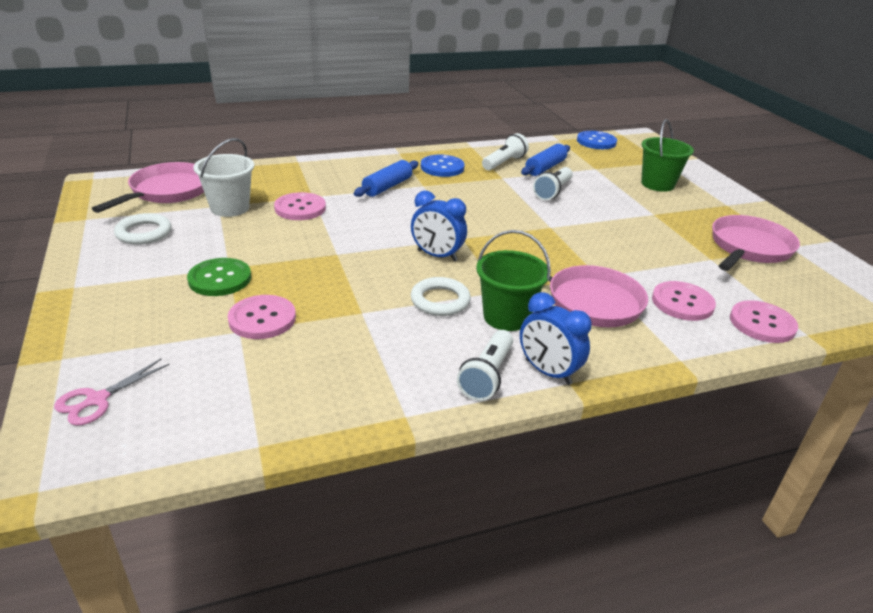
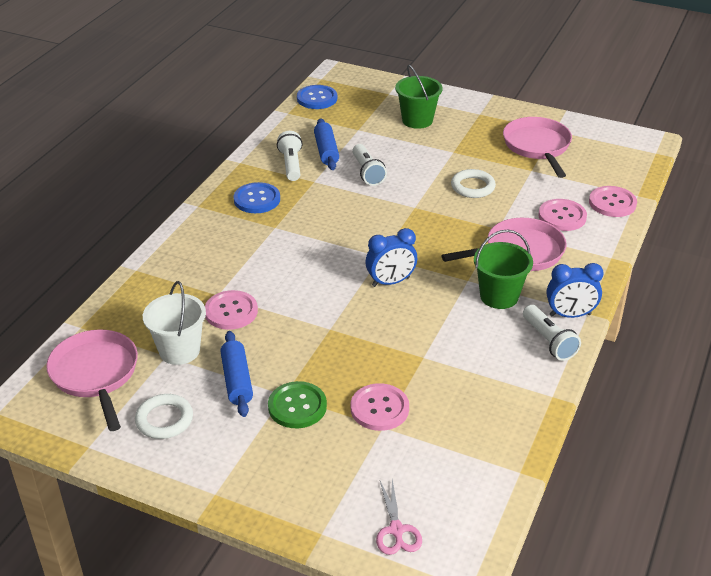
camera: 45 degrees left, 5 degrees up
(387, 187) = (253, 246): blue rolling pin -> blue rolling pin (237, 380)
(440, 300) = (449, 313): white ring -> white ring (473, 187)

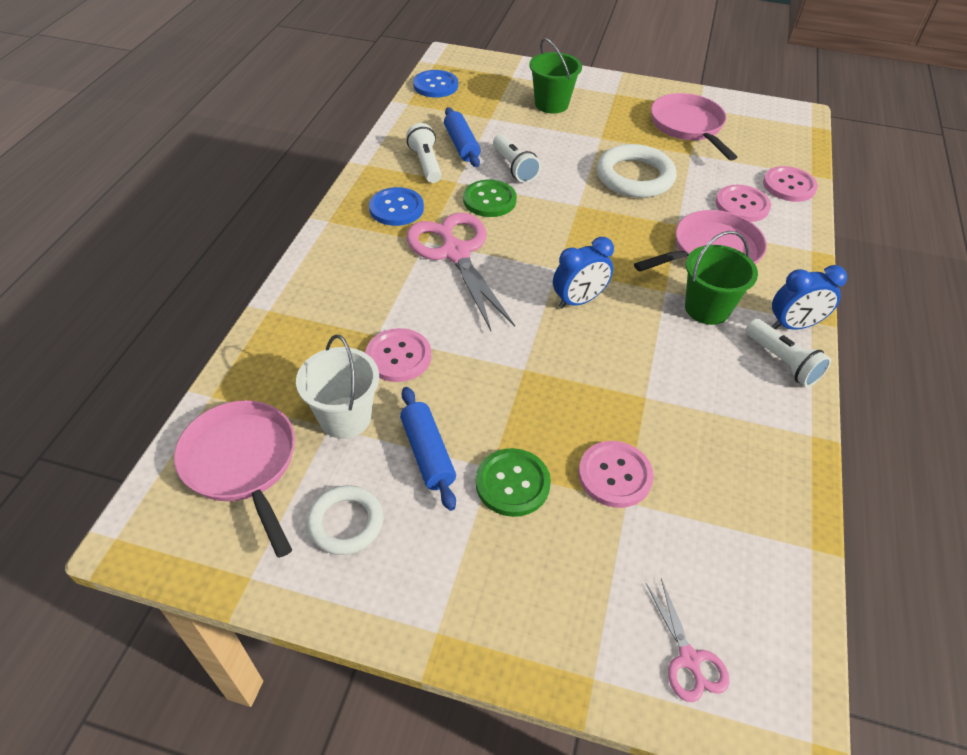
camera: 10 degrees left, 10 degrees up
(297, 238) = (455, 253): none -> pink scissors
(338, 198) = (489, 200): none -> green button
(473, 187) = (635, 177): white ring -> white ring, size x1.59

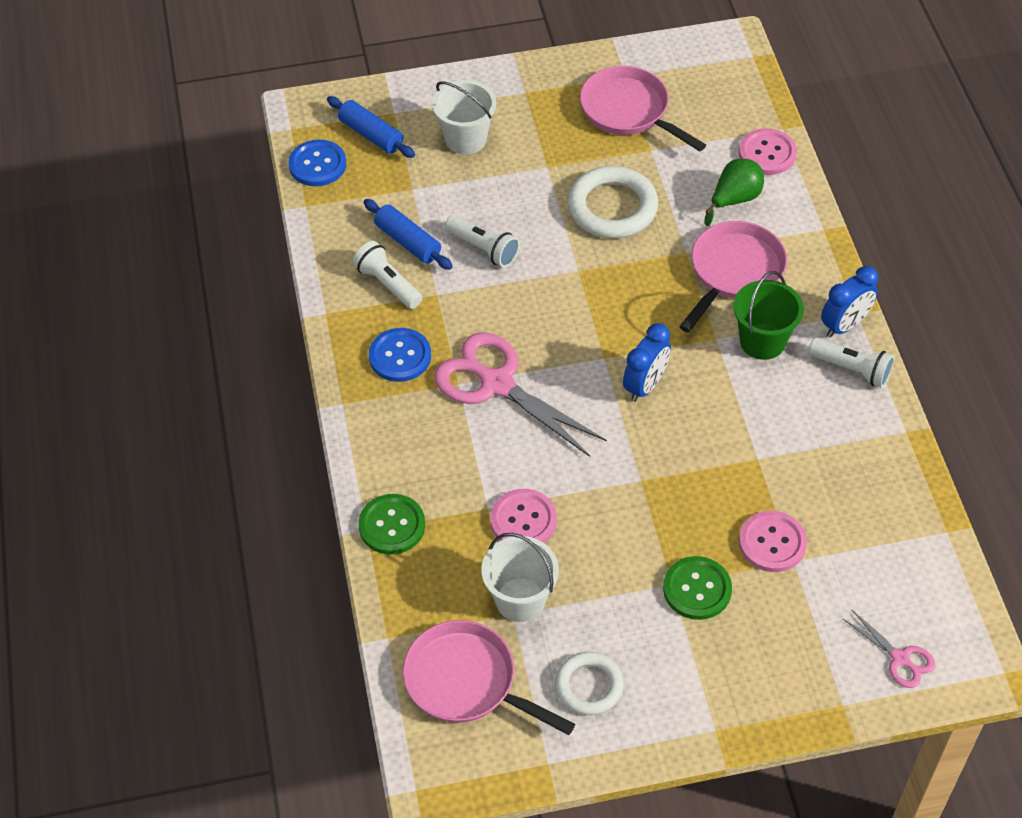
camera: 25 degrees left, 5 degrees up
(428, 453) = (612, 597): blue rolling pin -> blue rolling pin (371, 135)
(489, 200) = (486, 303): green button -> green button (392, 525)
(551, 104) = (465, 139): green bucket -> white bucket
(742, 205) = (734, 200): pink button -> green pear

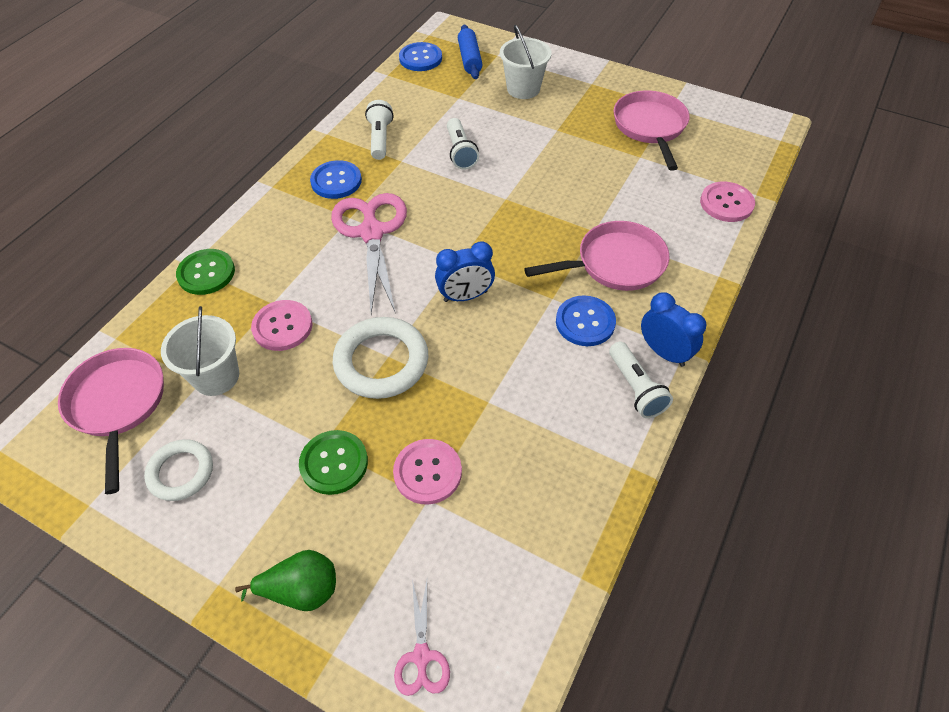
camera: 40 degrees right, 0 degrees up
(408, 241) = (420, 123): blue rolling pin -> none
(612, 207) = (573, 175): white ring -> white ring (381, 361)
(734, 200) = (668, 218): green pear -> green pear (301, 590)
(762, 341) = (585, 322): green bucket -> blue button
(844, 325) = (664, 352): blue clock -> blue clock turned 135 degrees counterclockwise

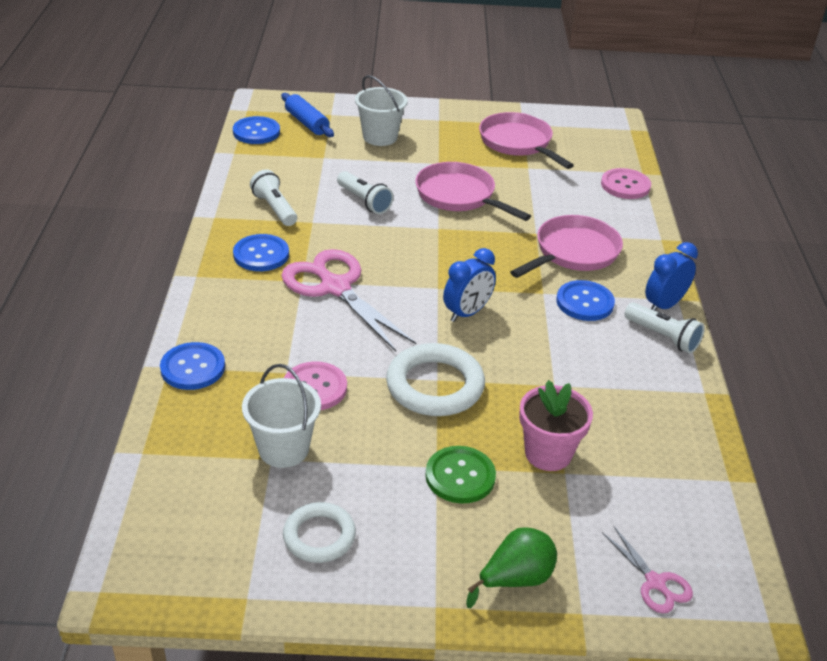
camera: 30 degrees left, 15 degrees down
(118, 404) = (199, 506): pink pan -> pink pan (459, 196)
(206, 273) = (193, 368): green button -> blue button
(427, 472) = (548, 453): pink button -> pink flower pot
(664, 352) = (664, 305): blue clock -> blue clock turned 60 degrees counterclockwise

